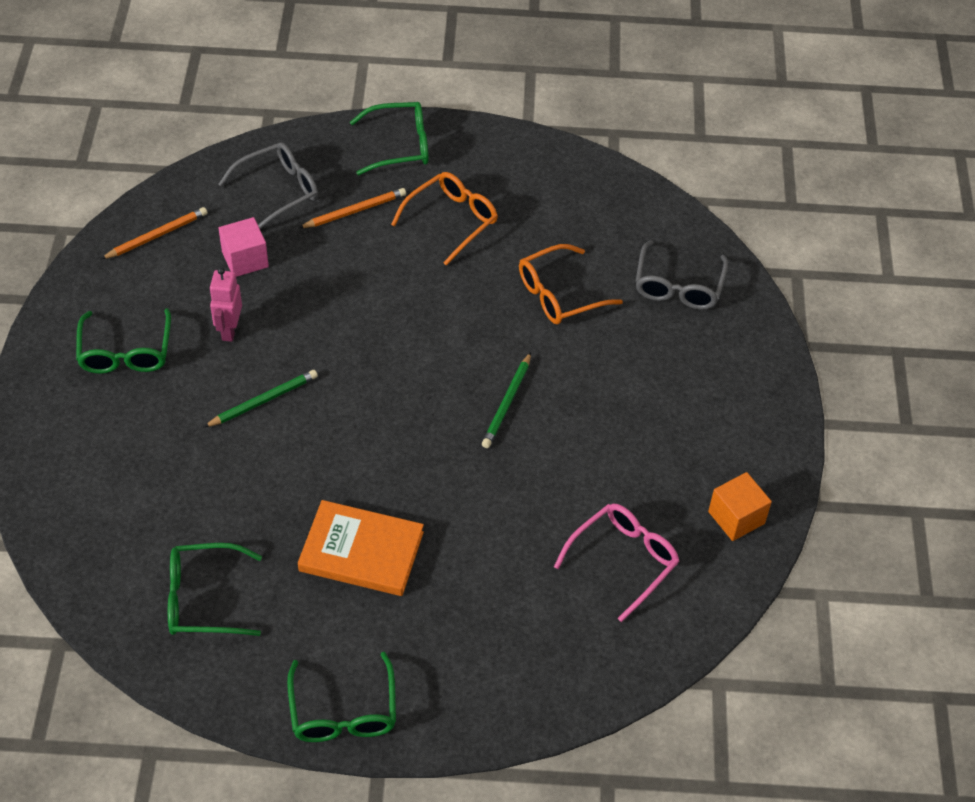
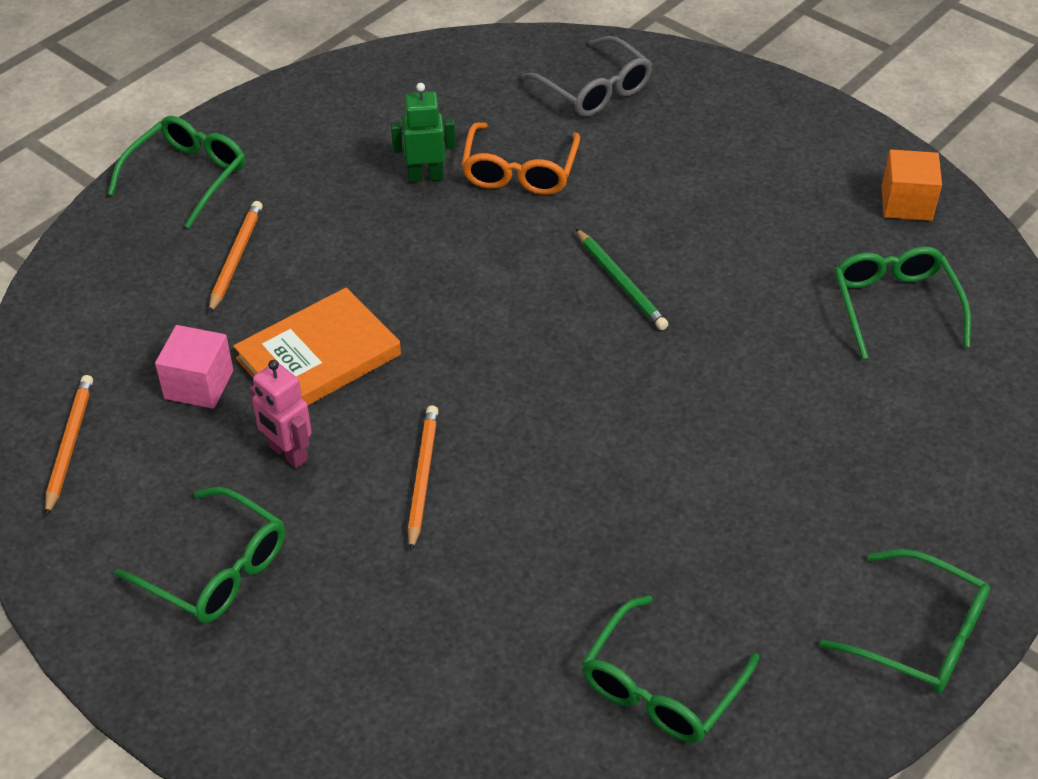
camera: 50 degrees left, 5 degrees down
(263, 401) = (423, 478): green pencil -> orange pencil
(278, 191) = (132, 303): grey glasses -> none
(361, 551) = (713, 503): orange book -> orange book (318, 357)
(451, 221) = (336, 194): orange glasses -> none
(508, 252) = (425, 176): none -> green robot
(623, 561) = (894, 306): pink glasses -> green glasses

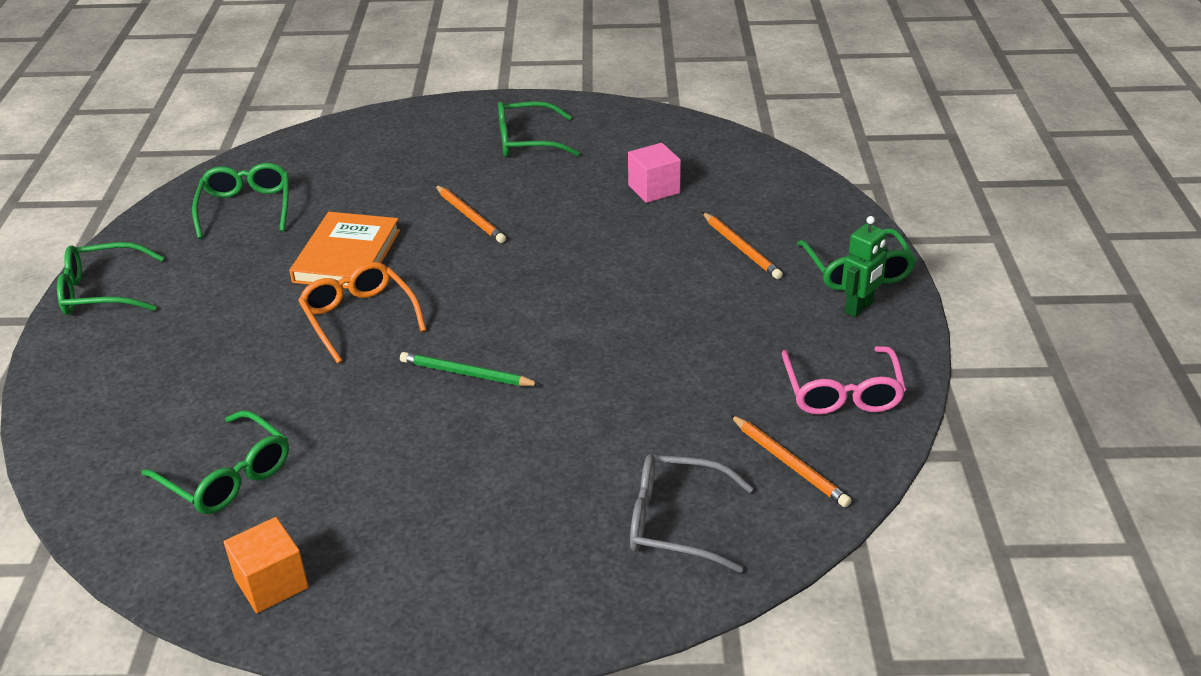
camera: 140 degrees right, 10 degrees down
(70, 445) = (674, 140): orange pencil -> orange pencil (789, 463)
(288, 453) = (558, 190): pink robot -> none
(318, 357) = (609, 232): orange book -> orange book (347, 256)
(365, 99) = (842, 392): none -> pink glasses
(425, 176) = (704, 363): green robot -> green robot (859, 308)
(519, 171) = (641, 409): orange glasses -> orange glasses (359, 318)

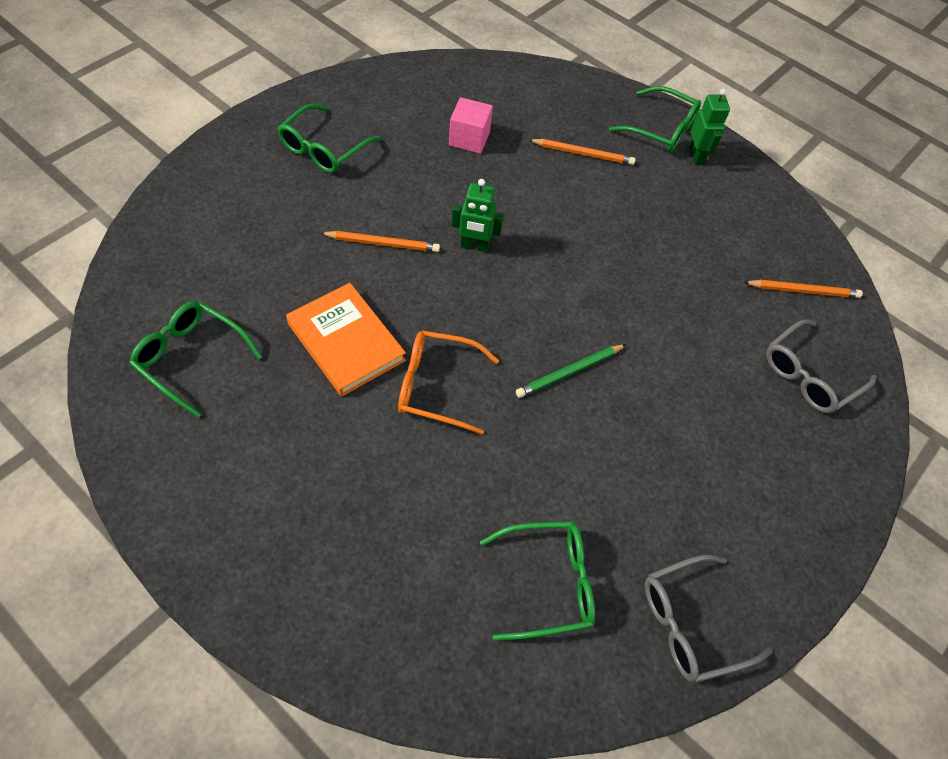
camera: 55 degrees left, 20 degrees up
(102, 292) = (194, 531): green glasses -> none
(271, 583) = (691, 624): orange cube -> grey glasses
(535, 255) = (474, 246): none -> green robot
(842, 392) = (763, 223): pink glasses -> none

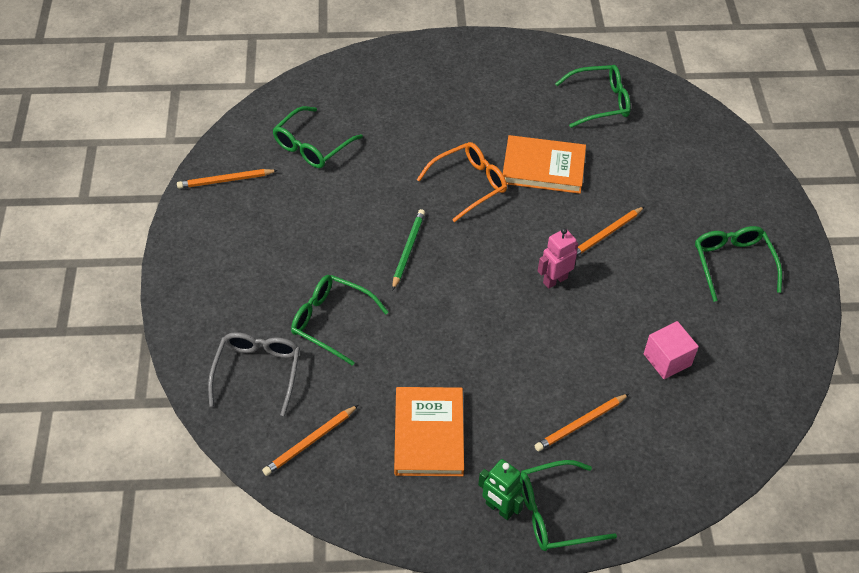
camera: 140 degrees right, 5 degrees down
(474, 246) = (555, 280): green robot -> pink robot
(691, 624) = (226, 180): grey glasses -> orange pencil
(702, 228) = (429, 434): none -> orange book
(705, 366) = (331, 321): none -> green glasses

